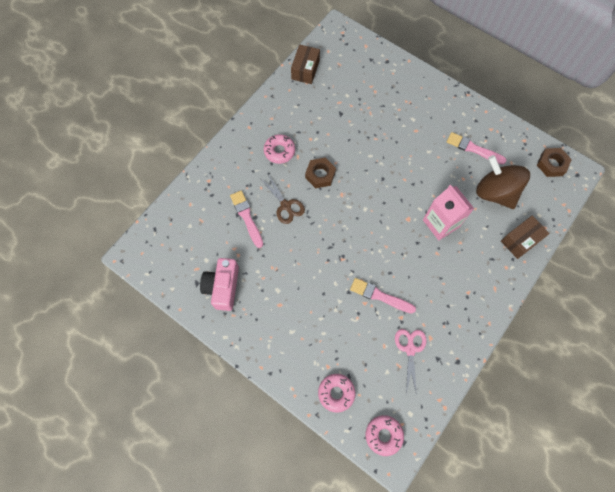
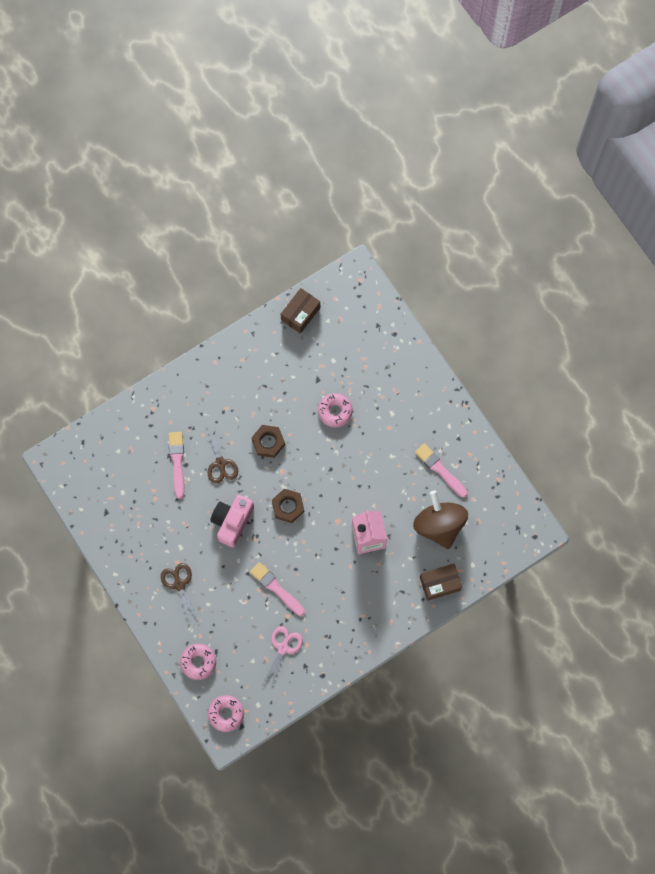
camera: 20 degrees right, 5 degrees up
(222, 287) = (129, 525): pink camera -> pink camera (232, 521)
(279, 151) = (236, 401): pink donut -> pink donut (335, 411)
(289, 325) = (179, 584): none -> brown scissors
(551, 164) = (514, 516): brown nut -> brown nut (288, 506)

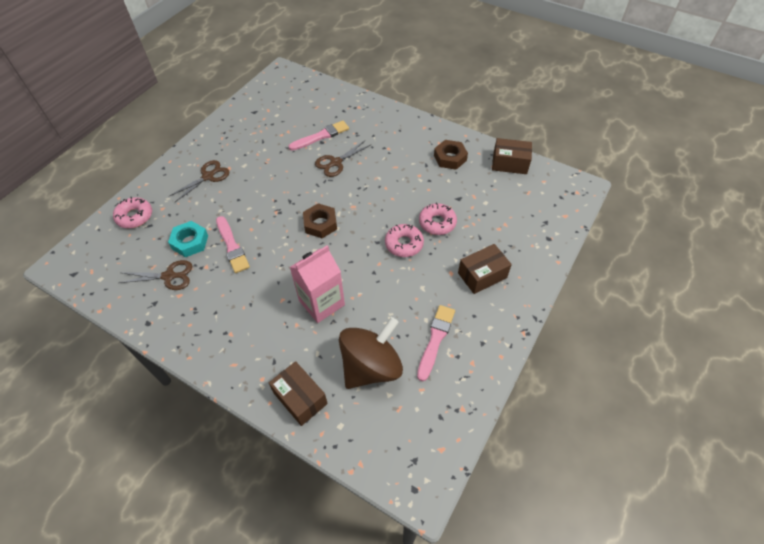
camera: 65 degrees right, 20 degrees down
(226, 714) = (84, 256): pink donut -> pink donut (404, 244)
(232, 521) = (285, 190): pink camera -> none
(253, 621) = (190, 242): none -> turquoise nut
(268, 442) = (375, 186): brown nut -> brown nut (450, 158)
(276, 588) = (232, 246): pink brush -> pink brush turned 135 degrees clockwise
(283, 648) = (169, 276): pink scissors -> brown scissors
(403, 405) = (482, 275): none -> brown box

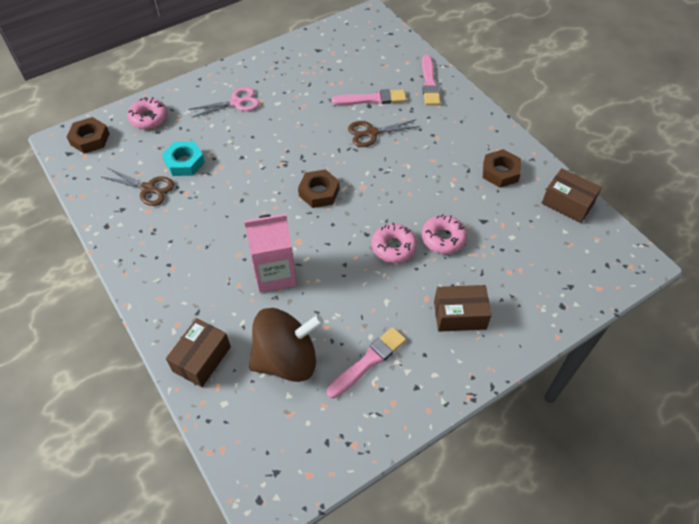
camera: 25 degrees right, 0 degrees up
(88, 254) = (90, 139): none -> brown nut
(208, 176) = (236, 102): brown scissors -> pink scissors
(232, 246) = (221, 182): pink brush -> pink brush (429, 83)
(300, 398) = (202, 359): brown box -> brown box turned 45 degrees clockwise

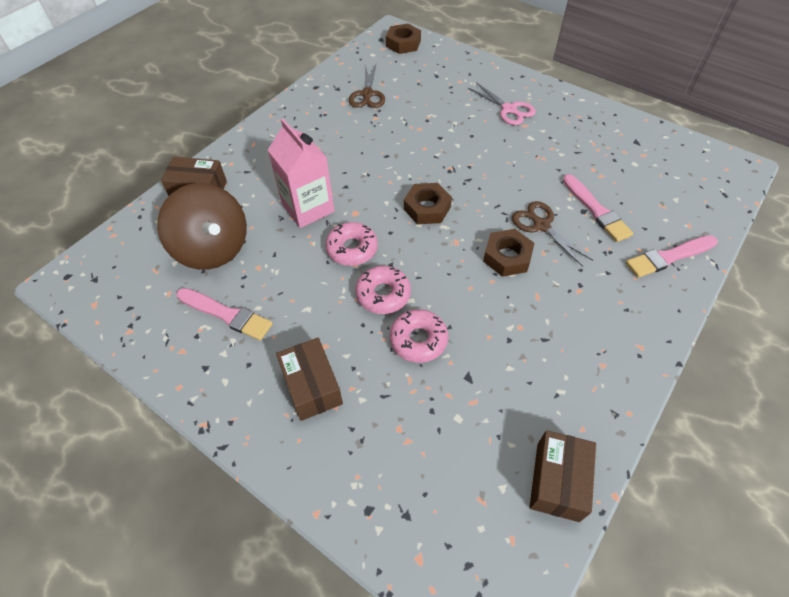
camera: 70 degrees right, 0 degrees up
(149, 118) = (449, 65): pink donut -> pink donut (352, 249)
(184, 162) = (410, 104): turquoise nut -> none
(500, 172) = (564, 377): brown nut -> brown nut (507, 257)

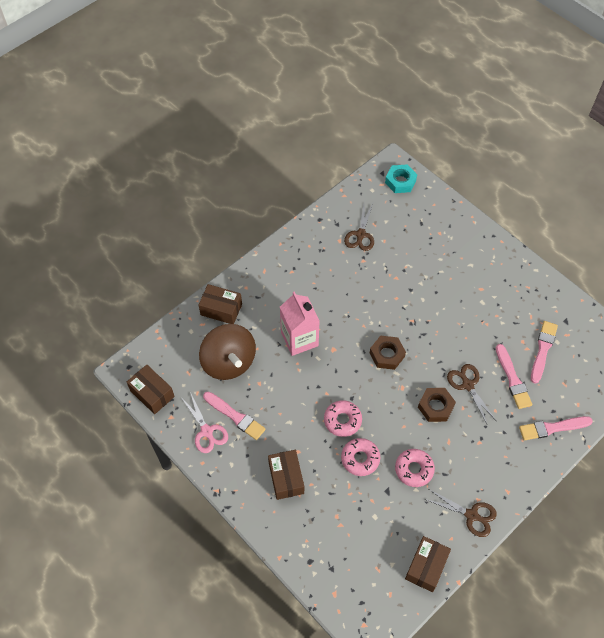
camera: 10 degrees right, 5 degrees up
(100, 305) = (152, 393): none -> brown box
(352, 249) = (326, 380): pink donut -> pink donut (414, 469)
(403, 43) = (400, 181): brown nut -> turquoise nut
(509, 109) = (472, 270): pink scissors -> pink scissors (207, 431)
(601, 389) = (471, 515): none -> brown scissors
(621, 174) = (543, 350): none -> pink brush

